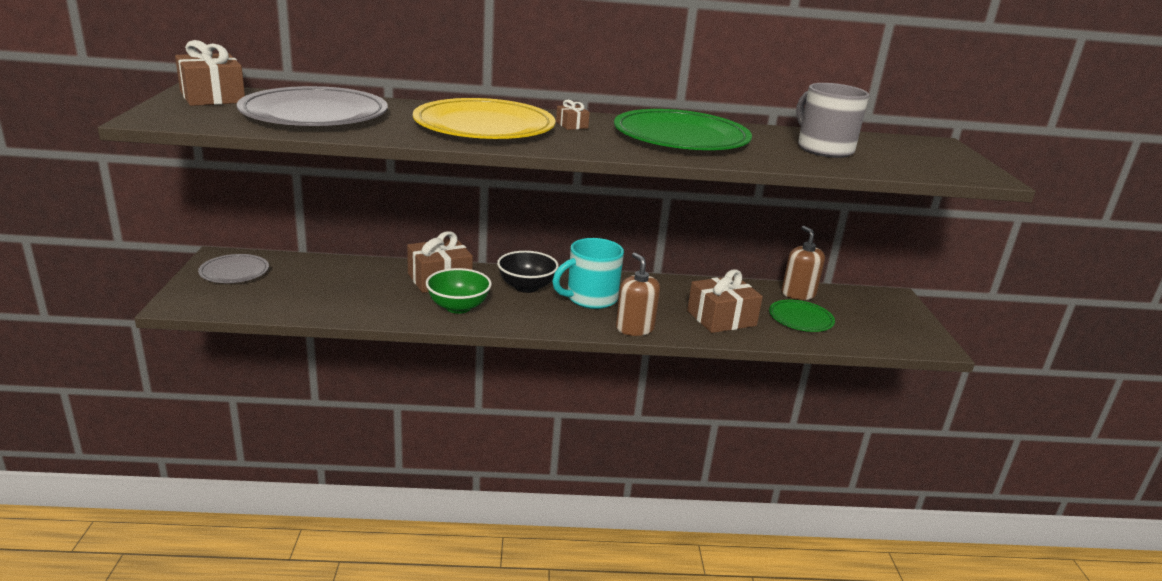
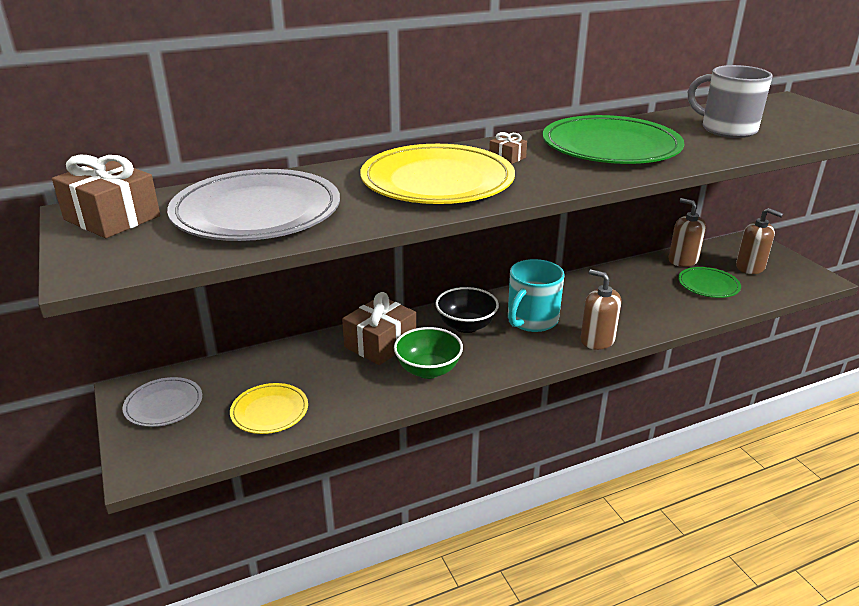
camera: 20 degrees left, 5 degrees up
(304, 297) = (269, 411): none -> yellow plate
(721, 318) = (652, 305): brown gift -> none
(866, 317) = (750, 267): none -> brown soap dispenser

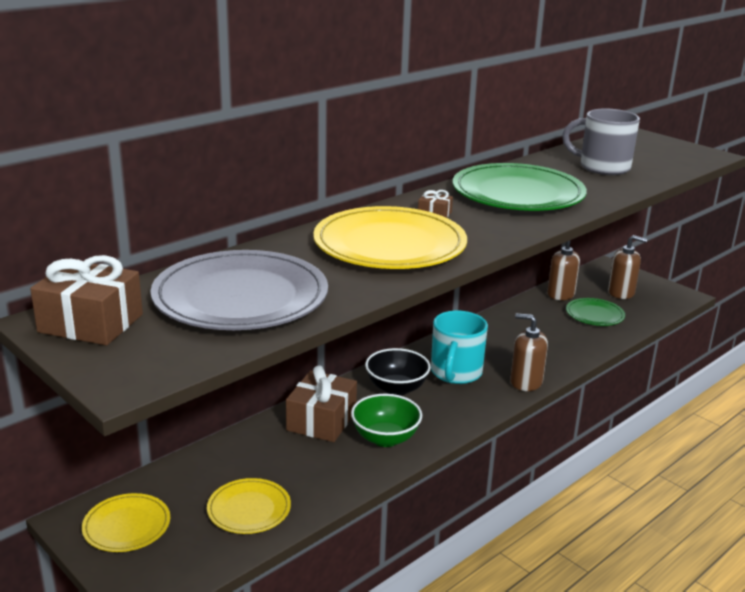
camera: 20 degrees left, 5 degrees down
(163, 405) = (127, 526): grey plate -> yellow plate

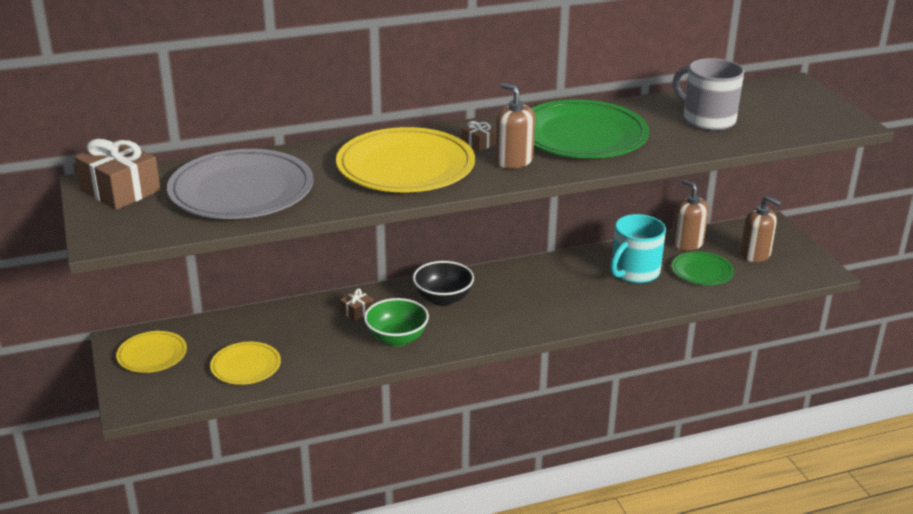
camera: 25 degrees right, 5 degrees up
(321, 420) = (357, 311): brown gift -> brown gift, size x0.47
(455, 373) = (509, 297): turquoise mug -> turquoise mug (634, 272)
(526, 382) = (567, 320): brown soap dispenser -> brown soap dispenser (513, 161)

